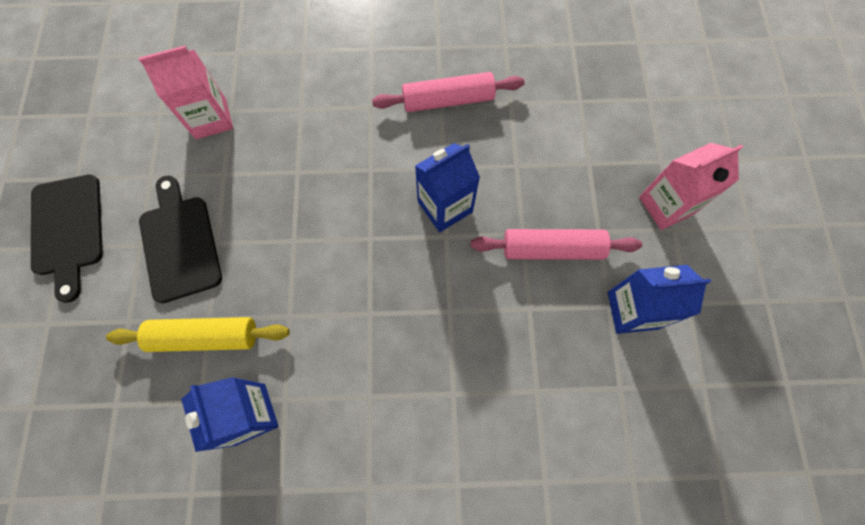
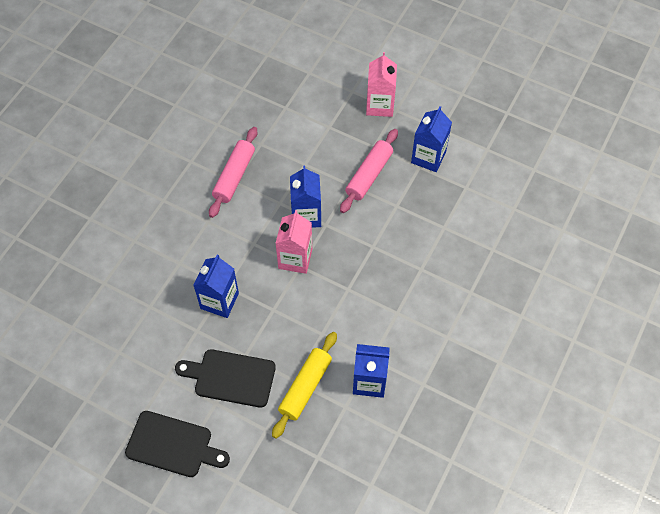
camera: 60 degrees left, 10 degrees down
(211, 118) = (147, 321): pink carton -> pink carton (295, 258)
(274, 176) = (219, 301): none -> blue carton

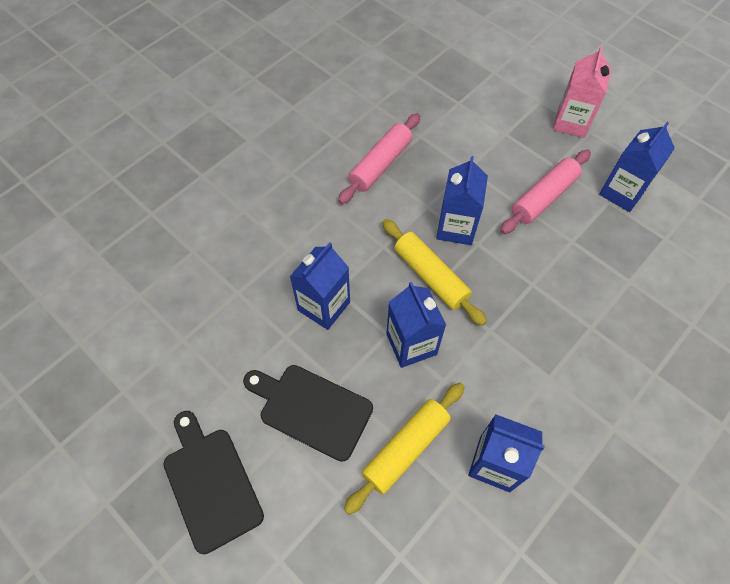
camera: 15 degrees right, 0 degrees up
(173, 445) = (211, 483): black cutting board -> black cutting board turned 150 degrees counterclockwise
(292, 313) = (411, 344): none -> blue carton
(295, 258) = (430, 276): pink carton -> yellow rolling pin

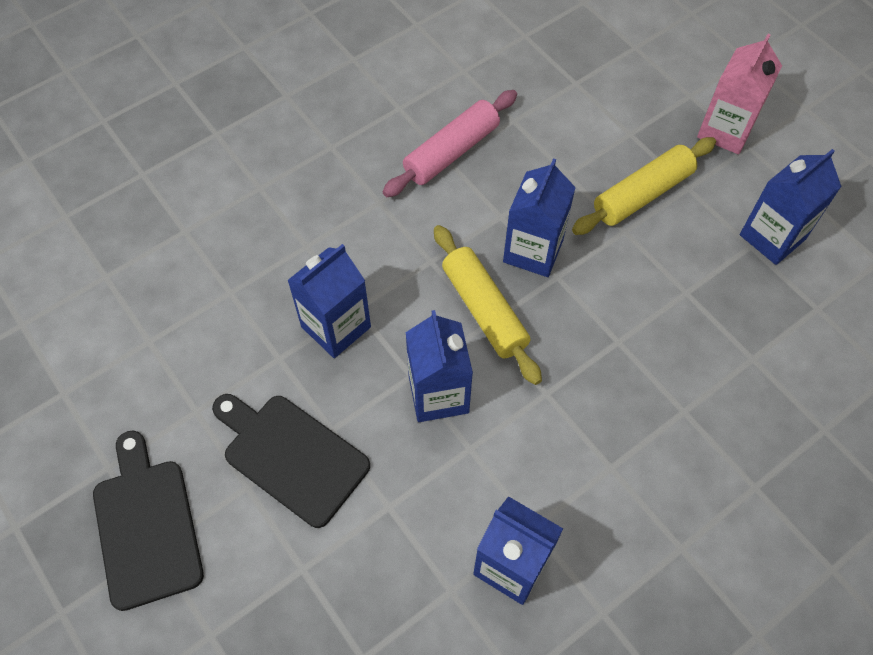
camera: 10 degrees right, 0 degrees up
(405, 449) = (400, 526): yellow rolling pin -> yellow rolling pin (642, 194)
(543, 197) = (661, 228): pink rolling pin -> none

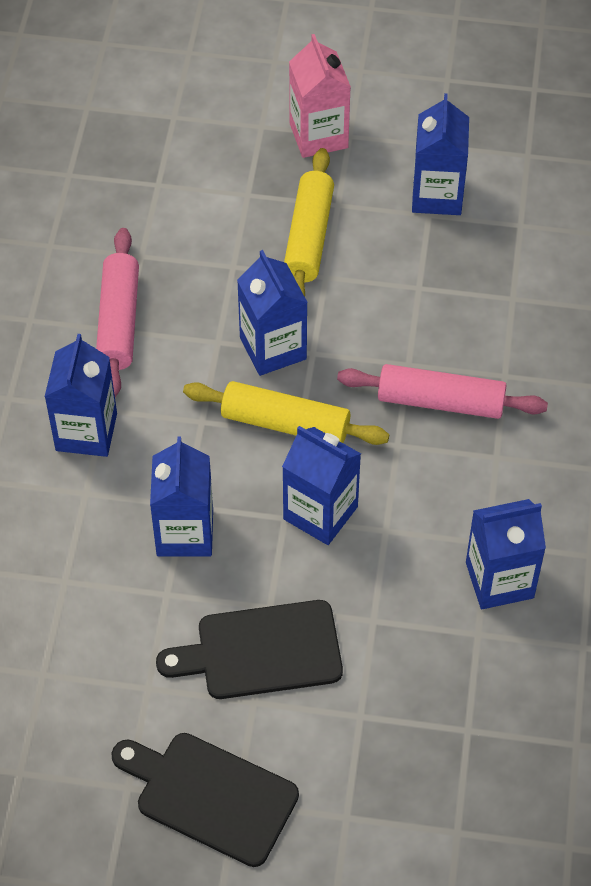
camera: 45 degrees left, 5 degrees down
(351, 206) = (86, 432): none -> blue carton
(613, 389) = (440, 401): none -> pink rolling pin

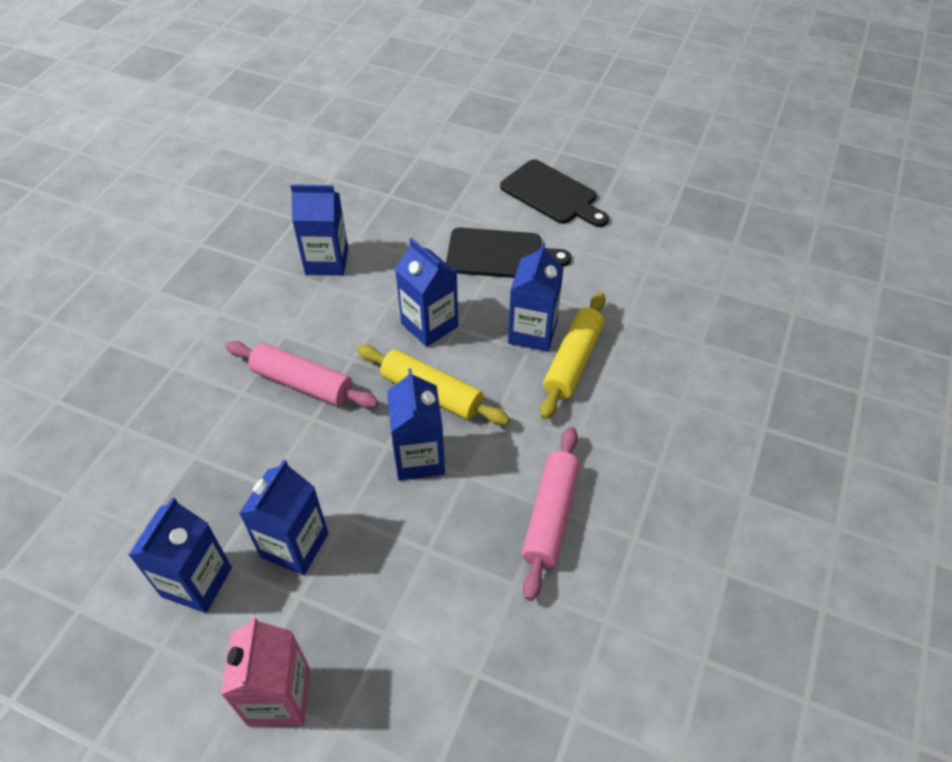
camera: 165 degrees left, 5 degrees down
(86, 432) = (595, 421): blue carton -> blue carton (295, 545)
(308, 237) = (343, 564): yellow rolling pin -> yellow rolling pin (573, 361)

